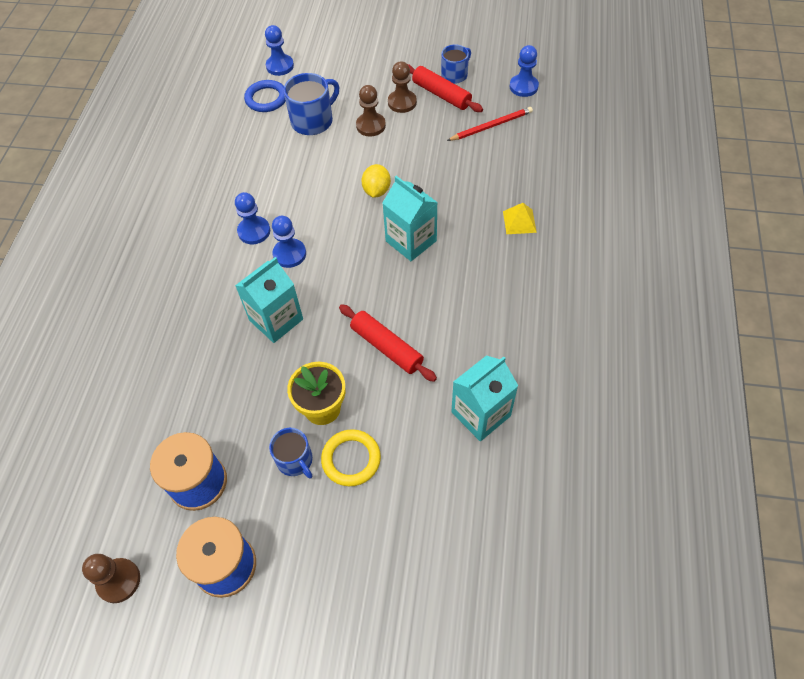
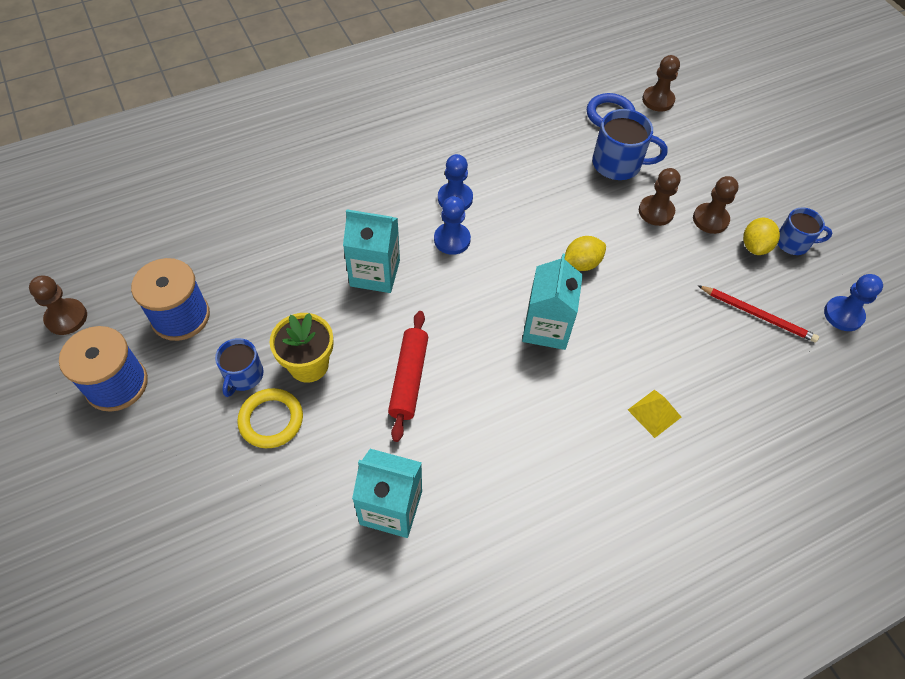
camera: 50 degrees right, 0 degrees up
(280, 66) = (658, 100): blue pawn -> brown pawn
(441, 94) = (755, 246): red rolling pin -> yellow lemon

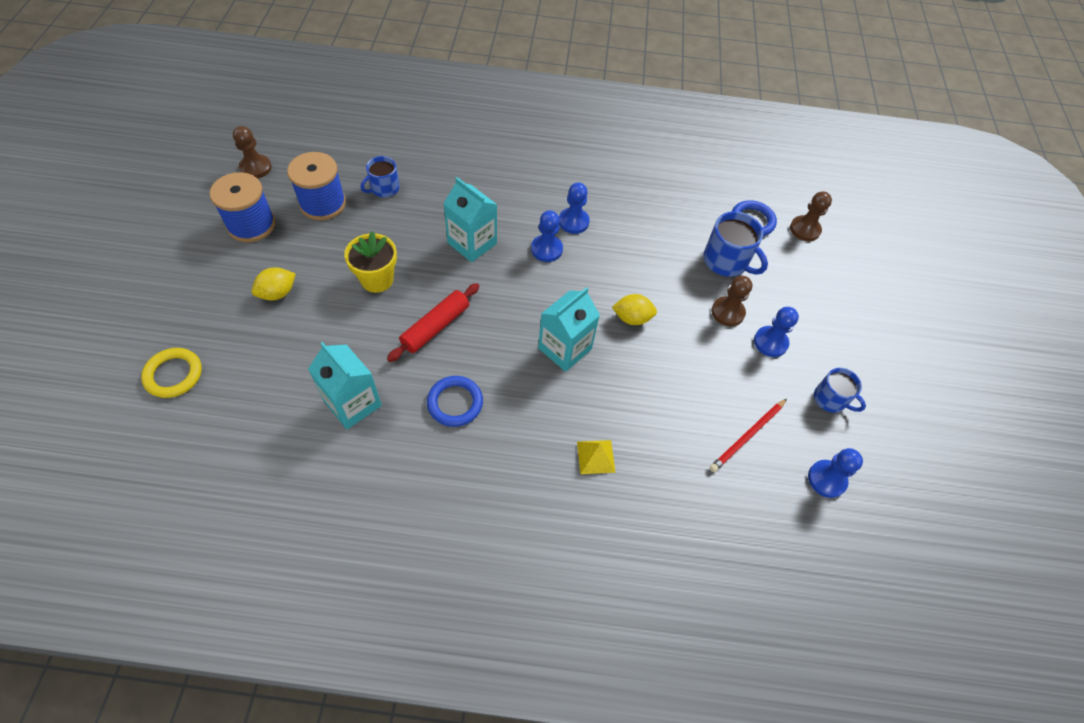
camera: 30 degrees right, 0 degrees up
(243, 375) = (330, 263): blue mug -> blue mug (384, 188)
(271, 420) = (324, 301): yellow ring -> yellow ring (173, 375)
(490, 443) = (455, 403): none -> blue ring
(710, 219) = (770, 342): brown pawn -> blue pawn
(755, 246) = (792, 383): yellow lemon -> yellow lemon (278, 293)
(758, 315) = (747, 436): red pencil -> red pencil turned 75 degrees clockwise

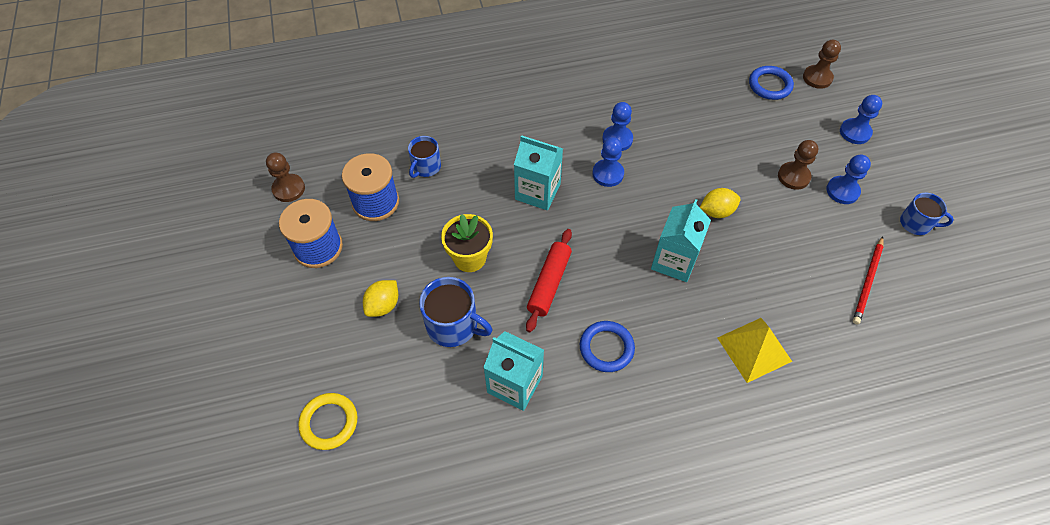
camera: 15 degrees left, 0 degrees up
(595, 456) = (754, 349): yellow pyramid -> yellow pyramid, size x1.60
(726, 261) = (768, 130): blue mug -> blue mug (453, 325)
(826, 479) = (949, 295): blue pawn -> blue pawn (855, 132)

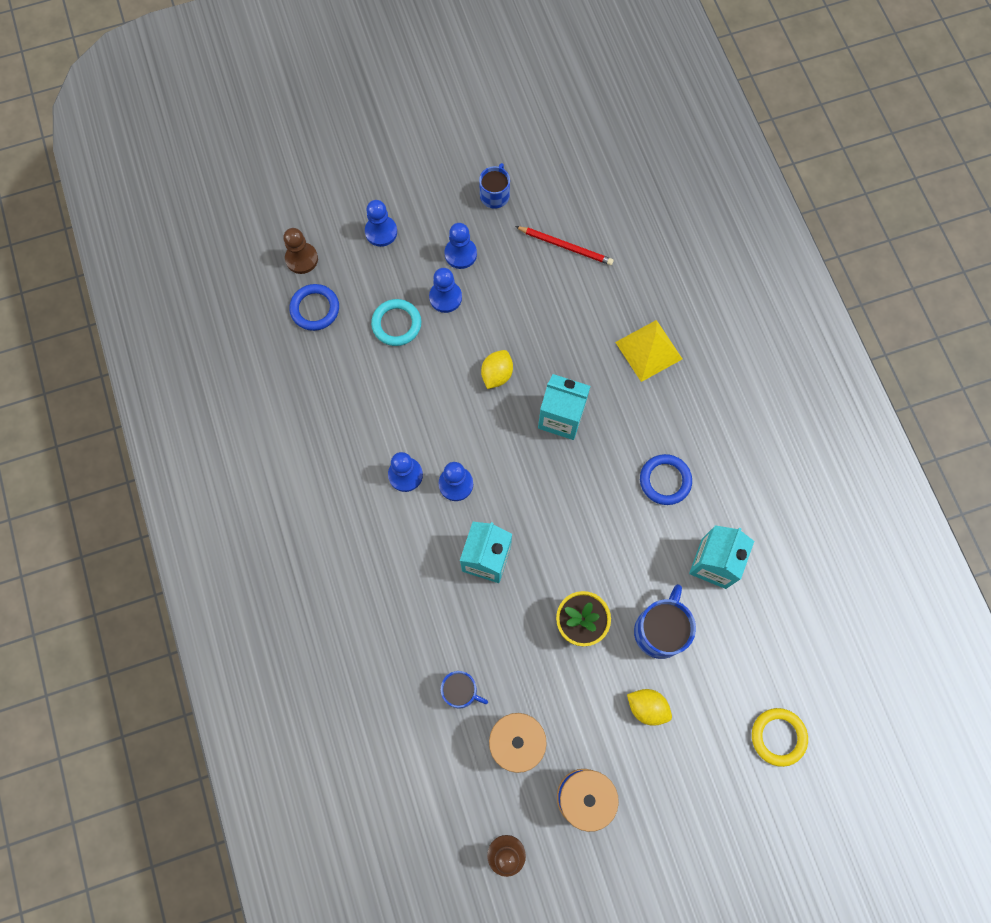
camera: 95 degrees left, 15 degrees up
(549, 283) = (601, 538): red rolling pin -> none
(716, 211) = (497, 374): yellow lemon -> yellow lemon turned 45 degrees clockwise
(761, 139) = (396, 324): none -> turquoise ring
(793, 176) = (445, 297): brown pawn -> blue pawn

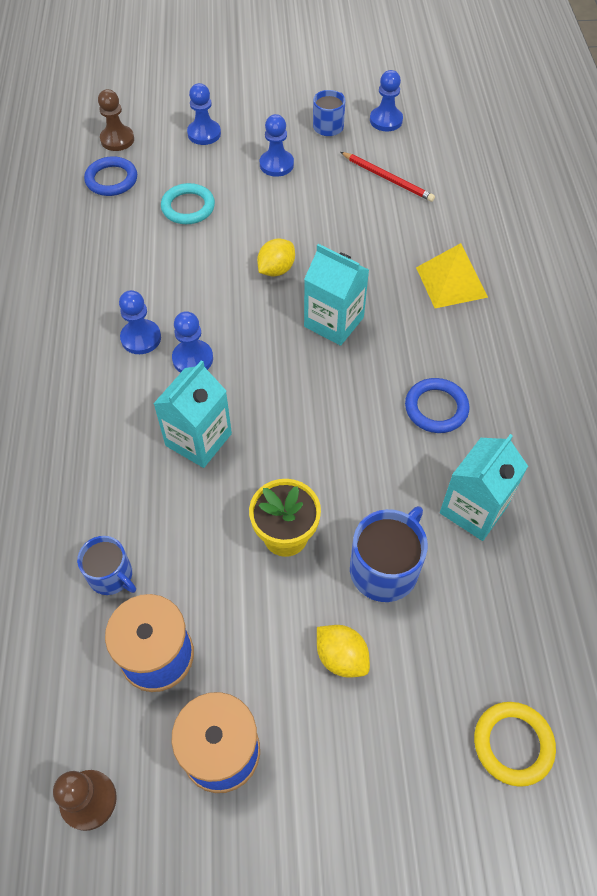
camera: 15 degrees right, 15 degrees down
(445, 297) = (247, 195): blue pawn -> blue pawn (386, 120)

